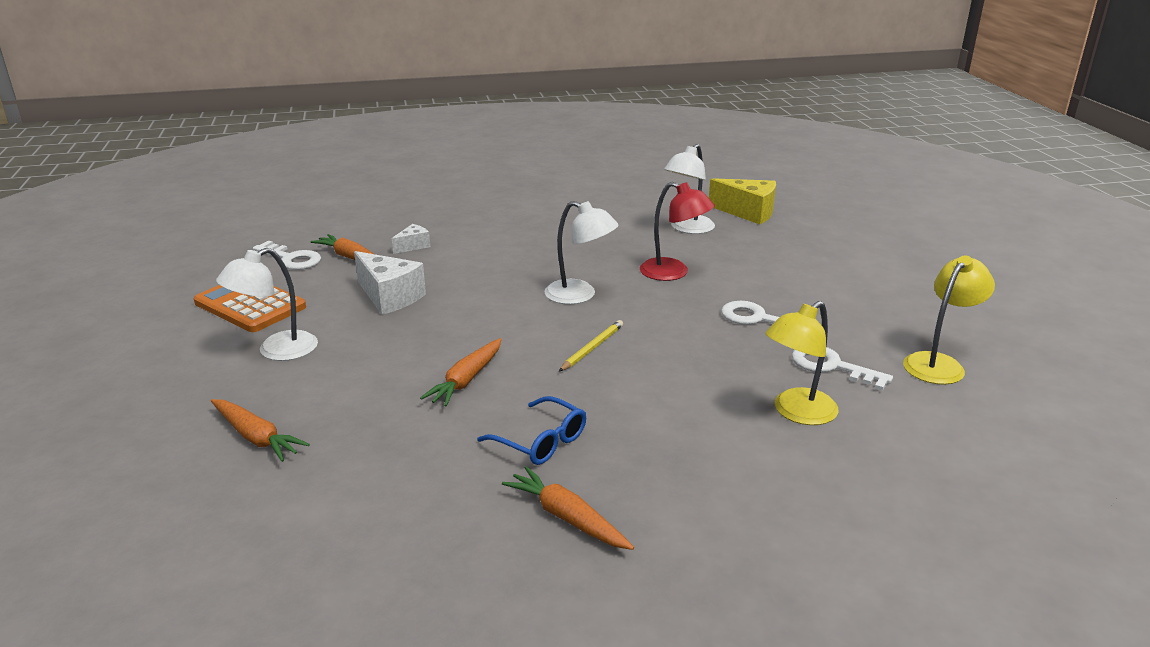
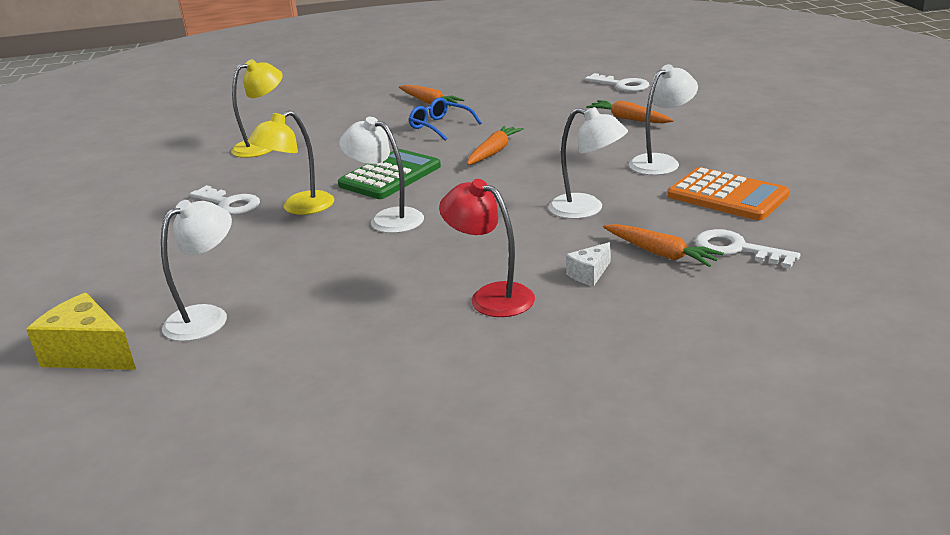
camera: 175 degrees left, 0 degrees up
(389, 297) = (586, 209): white cheese -> white lamp
(592, 348) = (390, 176): yellow pencil -> green calculator
(673, 273) = (274, 248): red lamp -> red lamp (491, 296)
(832, 366) = (206, 172): white key -> white key (621, 85)
(939, 363) = (121, 178): yellow lamp -> yellow lamp (299, 208)

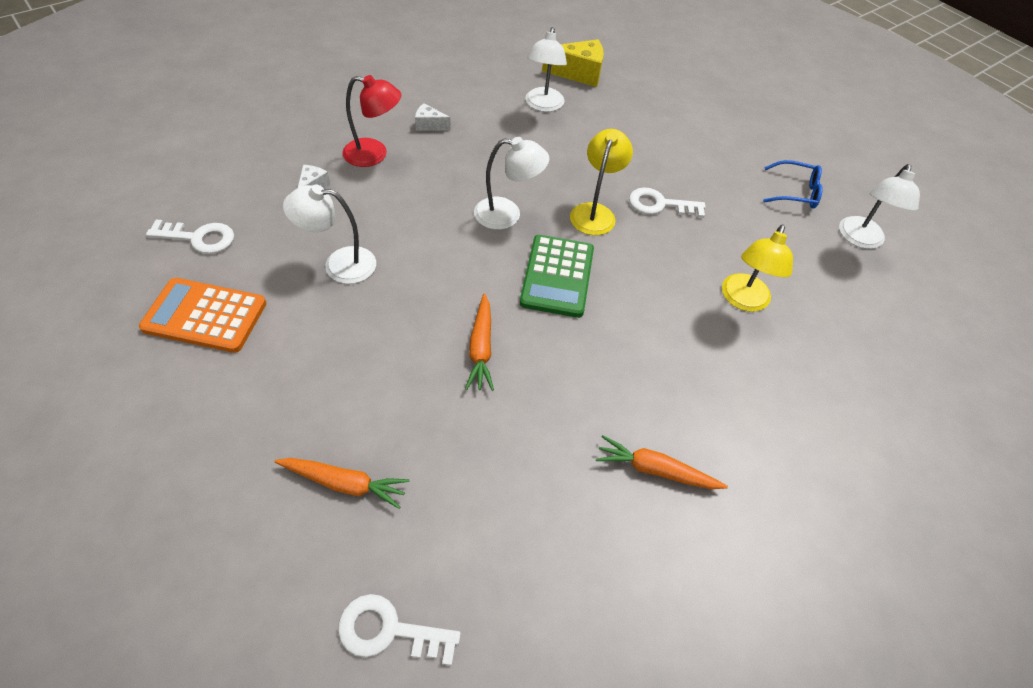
camera: 145 degrees right, 25 degrees up
(389, 319) = (429, 125): none -> white cheese
(440, 126) = (586, 397): blue glasses -> blue glasses (795, 192)
(660, 253) = (262, 220): orange carrot -> none
(661, 162) = (281, 369): white lamp -> white lamp (860, 239)

